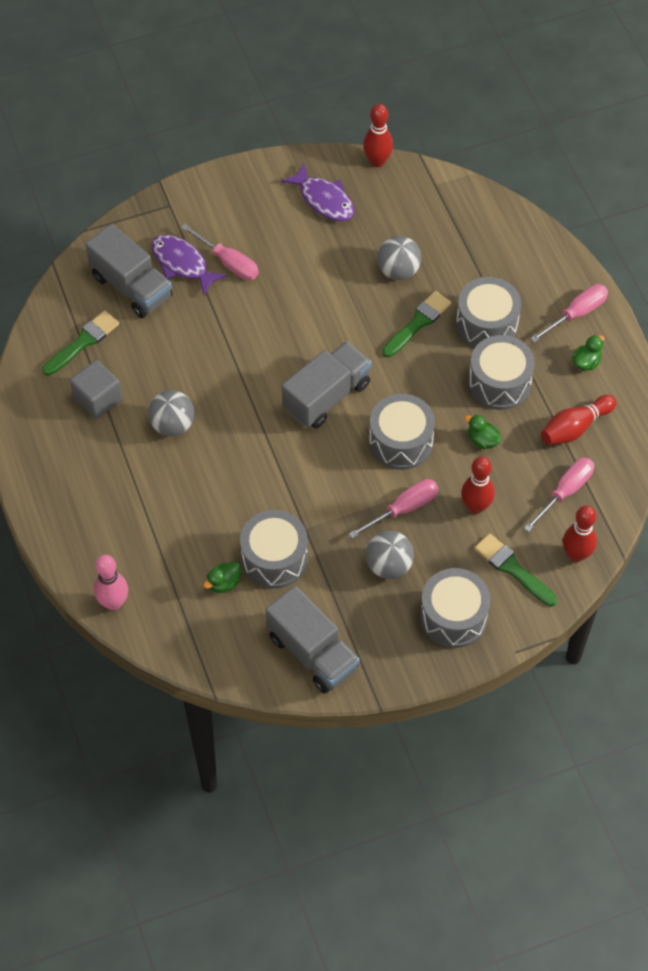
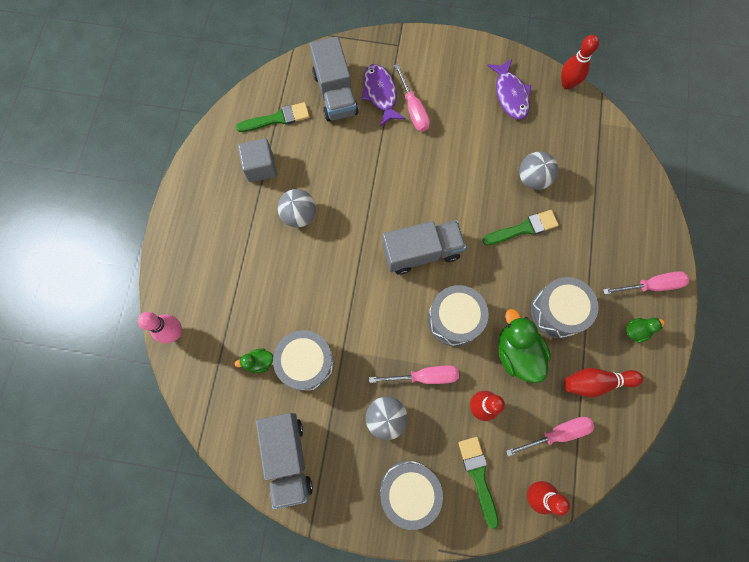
camera: 30 degrees right, 15 degrees up
(482, 440) = (517, 353): green duck -> green duck, size x1.98
(486, 324) = (575, 257): grey drum -> none

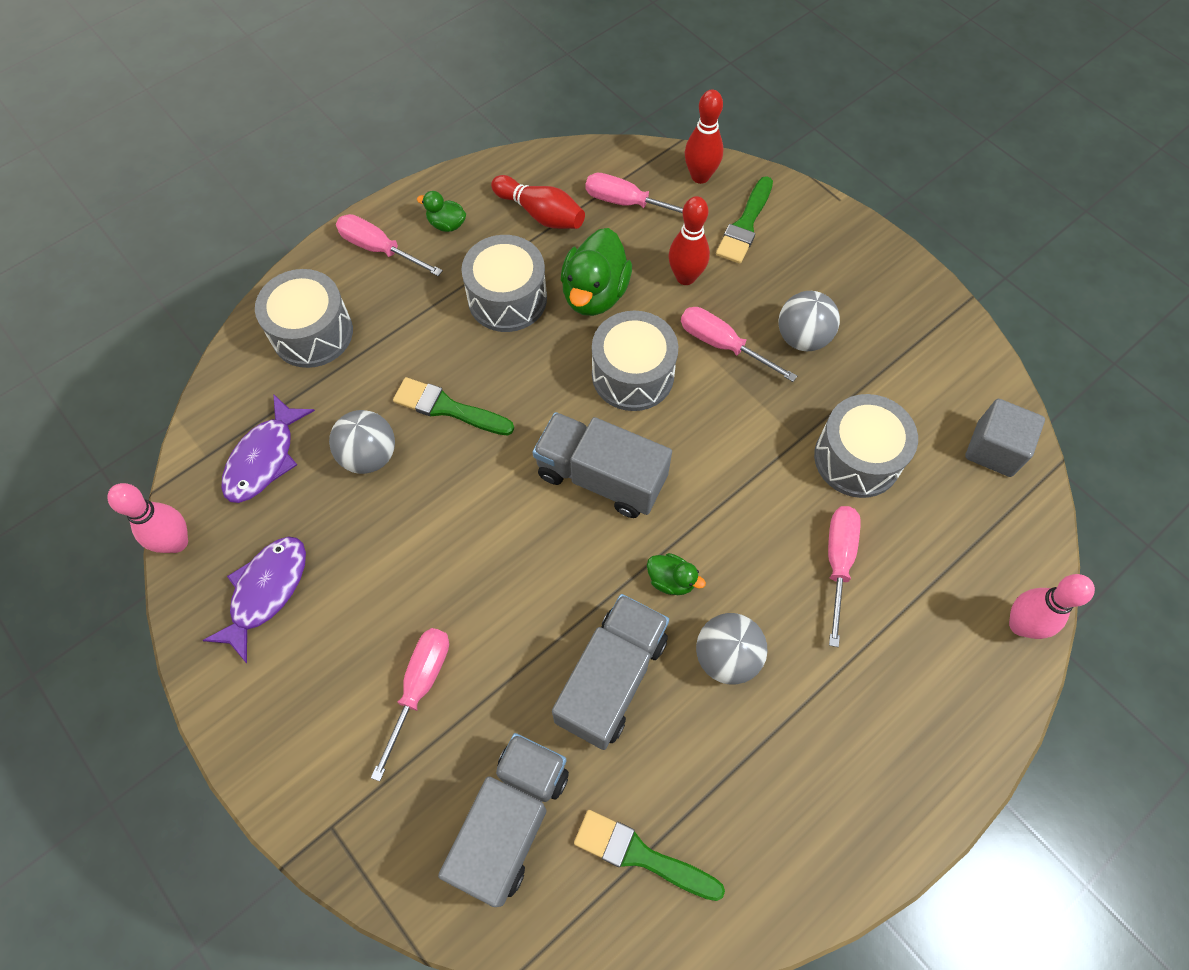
camera: 140 degrees left, 10 degrees down
(259, 362) = (920, 502): green duck -> green duck (671, 580)
(260, 167) = (731, 785): grey cube -> grey cube (994, 449)
(279, 297) = (838, 562): none -> pink screwdriver
(287, 457) = (951, 378): grey truck -> grey truck (611, 679)
(380, 94) = (442, 757): purple fish -> purple fish (264, 458)
(409, 491) = (831, 261): grey drum -> grey drum (312, 333)
(567, 84) = (177, 542): red bowling pin -> pink bowling pin

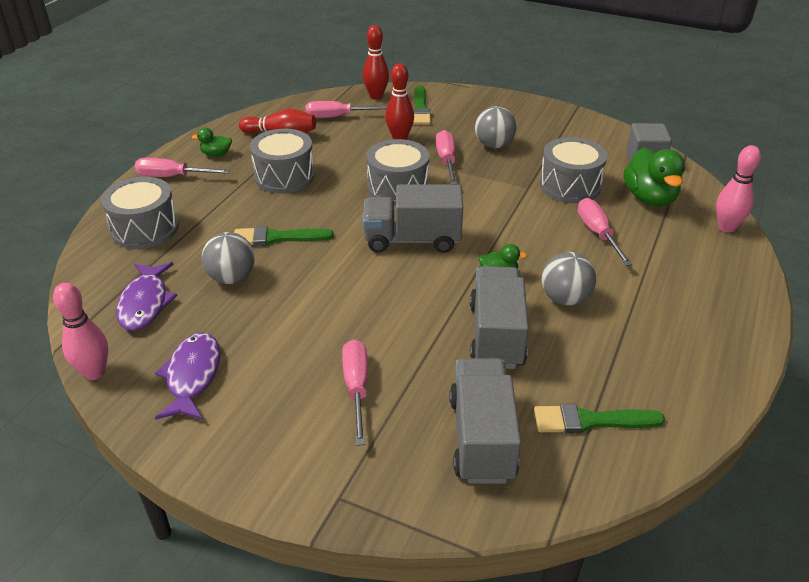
camera: 25 degrees left, 25 degrees down
(594, 294) = (344, 160): green duck -> green duck (649, 198)
(722, 345) = (446, 160): pink screwdriver -> pink screwdriver turned 75 degrees clockwise

